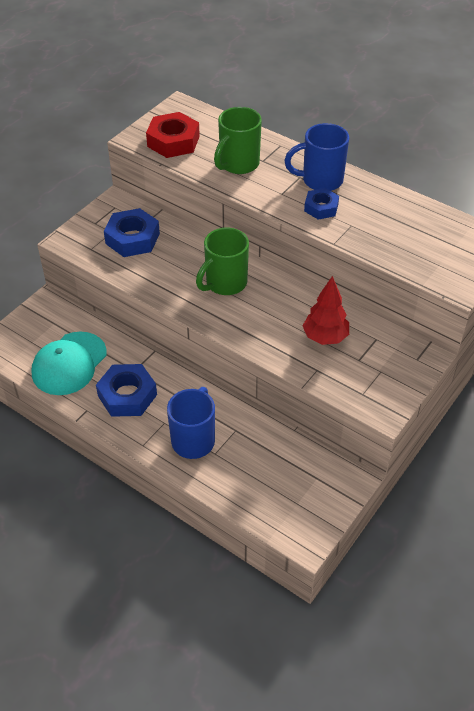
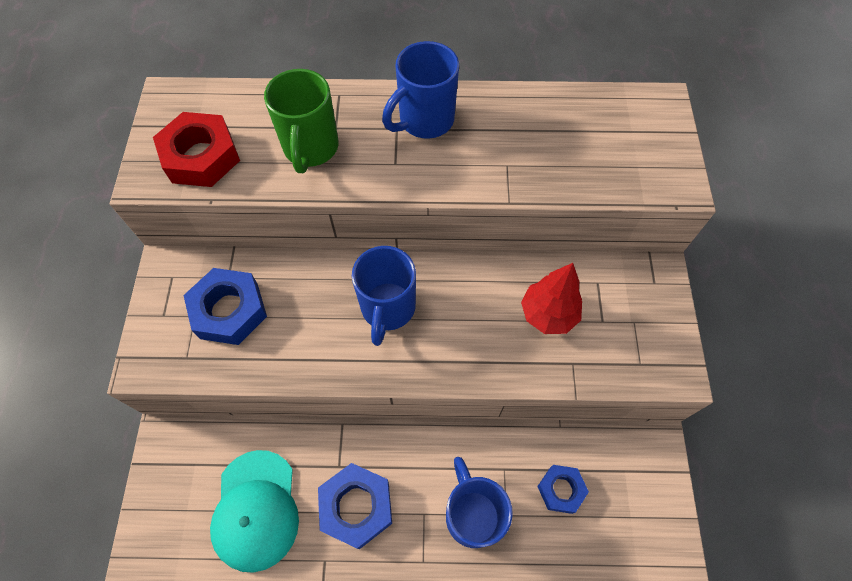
camera: 35 degrees left, 15 degrees up
(225, 283) = (387, 309): green mug -> blue mug
(321, 207) = (455, 159): blue nut -> blue nut (561, 490)

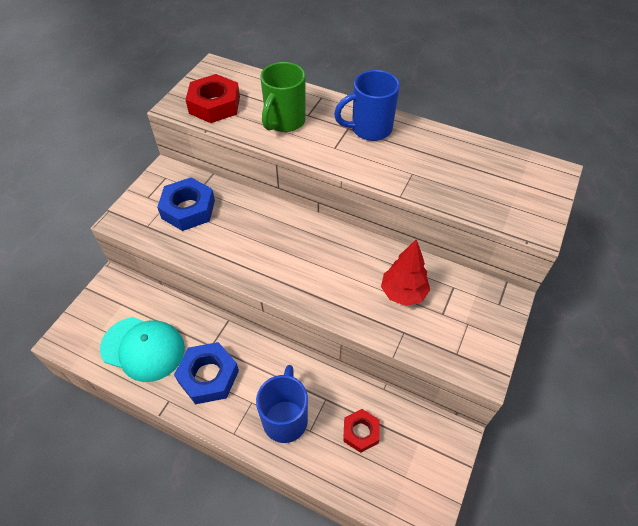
camera: 25 degrees right, 10 degrees down
(256, 510) = (143, 348): turquoise cap -> turquoise cap turned 90 degrees counterclockwise
(387, 309) = (290, 246): blue mug -> none
(561, 490) = (361, 432): blue nut -> red nut

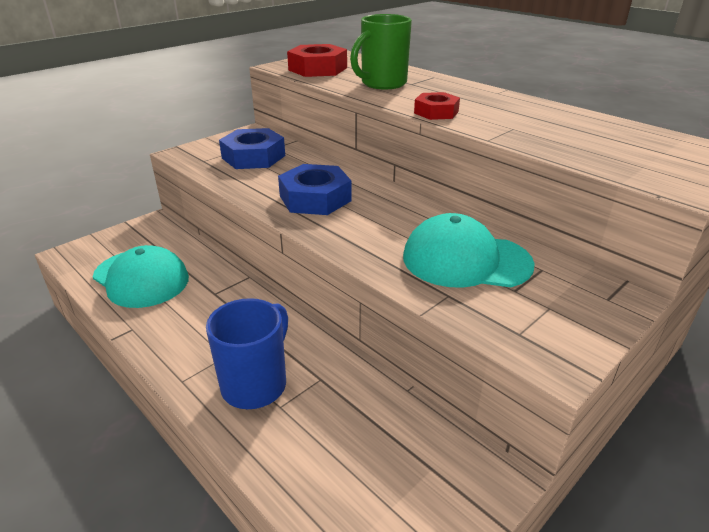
camera: 20 degrees right, 20 degrees down
(208, 376) = (192, 319): blue nut -> blue nut (315, 198)
(361, 432) = (349, 429): red nut -> red nut (436, 112)
(369, 129) = (477, 98): blue mug -> none
(403, 293) = (466, 260): red tree -> turquoise cap

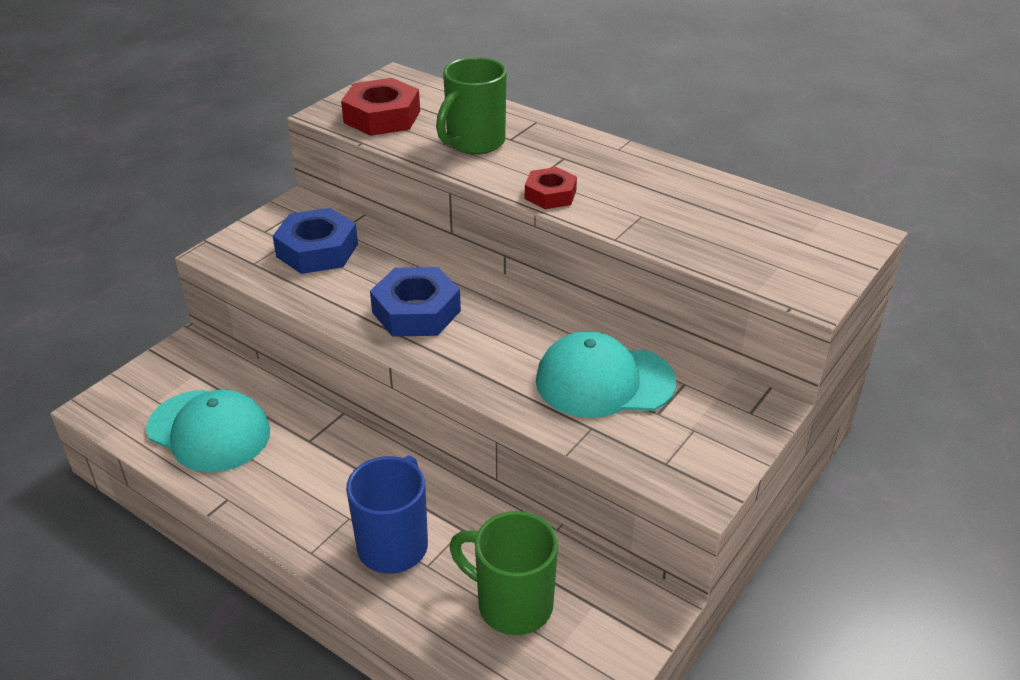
camera: 10 degrees left, 5 degrees up
(350, 455) = (512, 604): none -> green mug

